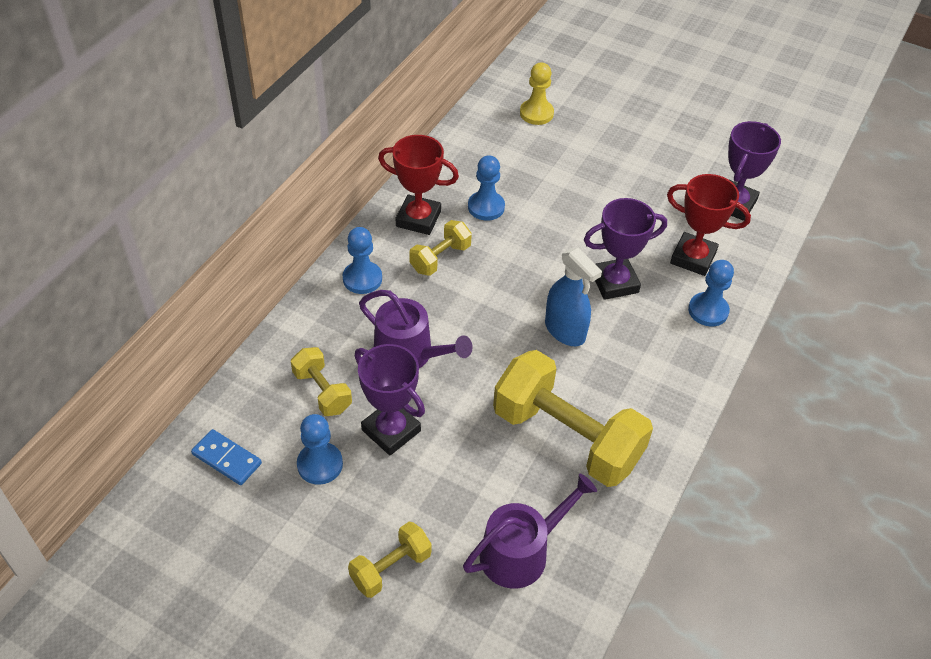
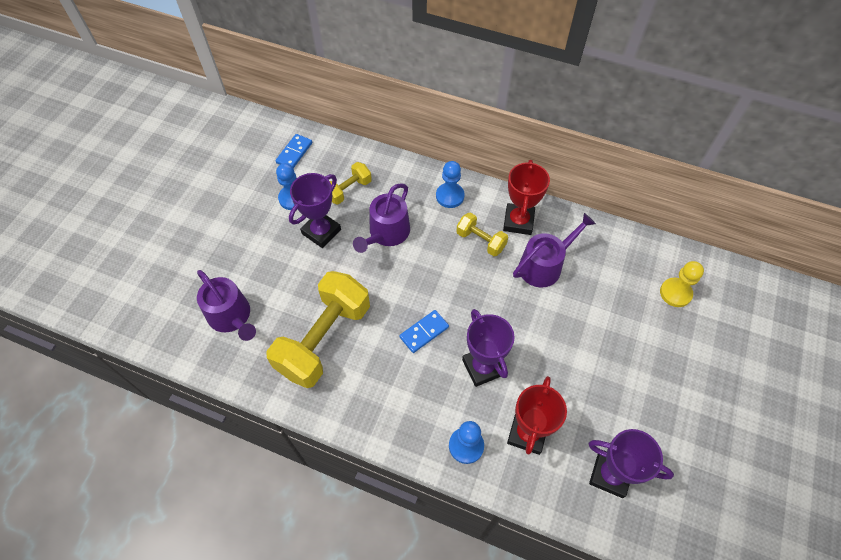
camera: 85 degrees right, 10 degrees up
(390, 568) = (221, 246): yellow dumbbell -> none
(486, 207) = (544, 265): blue pawn -> purple watering can
(565, 331) = (424, 332): blue spray bottle -> blue domino

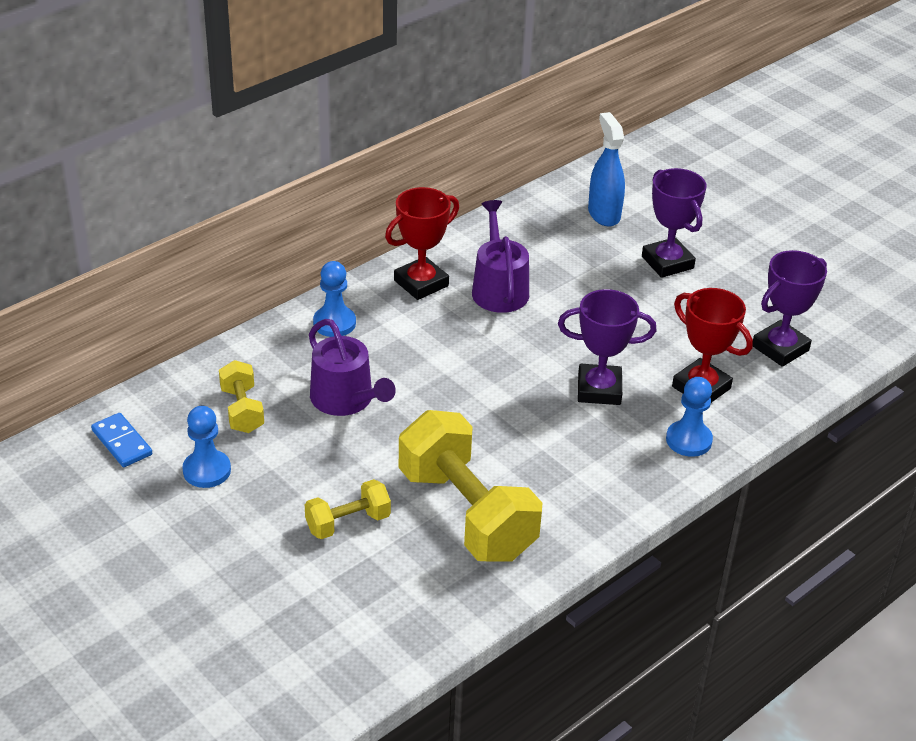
camera: 65 degrees left, 20 degrees down
(231, 316) = (363, 598): purple watering can -> none
(321, 232) = (291, 460): purple trophy -> purple trophy (667, 262)
(424, 332) = (519, 420): blue domino -> none
(480, 241) = (424, 324): yellow dumbbell -> yellow dumbbell (348, 523)
(518, 221) = (421, 283): red trophy -> red trophy turned 75 degrees counterclockwise
(675, 293) = (604, 214): yellow pawn -> blue spray bottle

